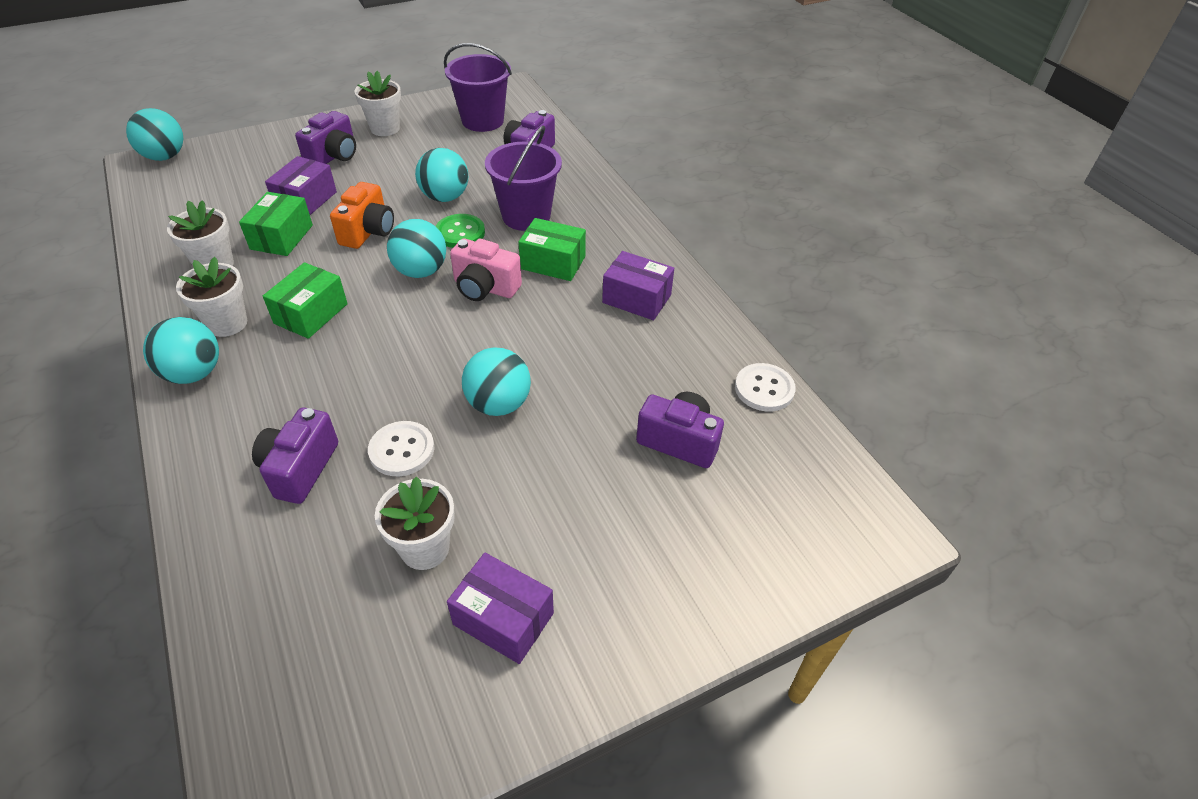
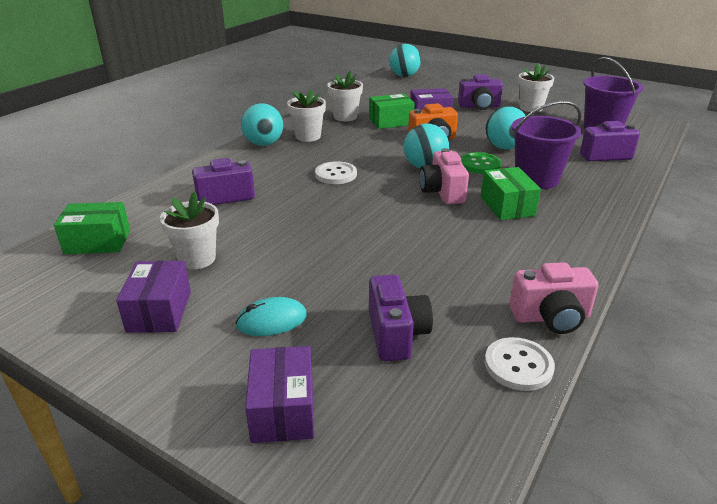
camera: 60 degrees right, 15 degrees down
(311, 313) = (343, 152): green box -> green box (98, 242)
(402, 450) = (268, 220): white button -> white button (336, 174)
(498, 404) = (343, 238): turquoise ball -> none
(594, 523) = (272, 320): none -> turquoise mouse
(636, 299) = (526, 255): purple box -> purple box (283, 409)
(724, 337) = (551, 317): none -> pink camera

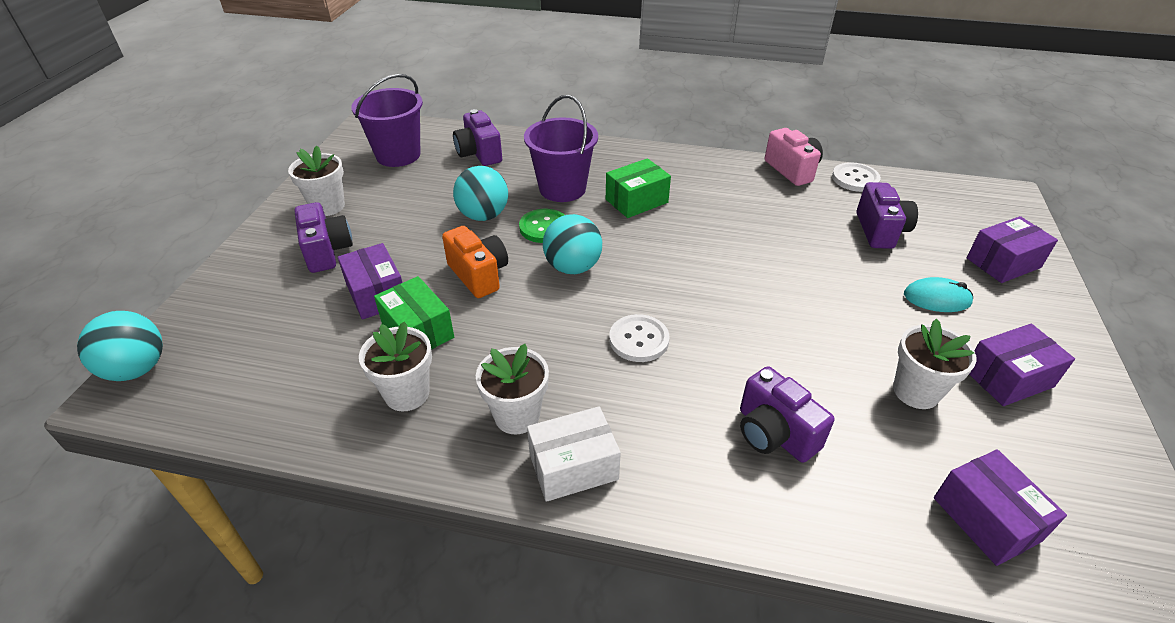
camera: 110 degrees left, 10 degrees up
(98, 242) = (986, 519): green box -> purple box
(264, 144) = (573, 466): turquoise ball -> white box
(272, 320) = (937, 298): turquoise mouse -> turquoise mouse turned 45 degrees counterclockwise
(396, 334) = (880, 231): purple camera -> purple camera turned 120 degrees clockwise
(442, 192) = (632, 244): pink camera -> none

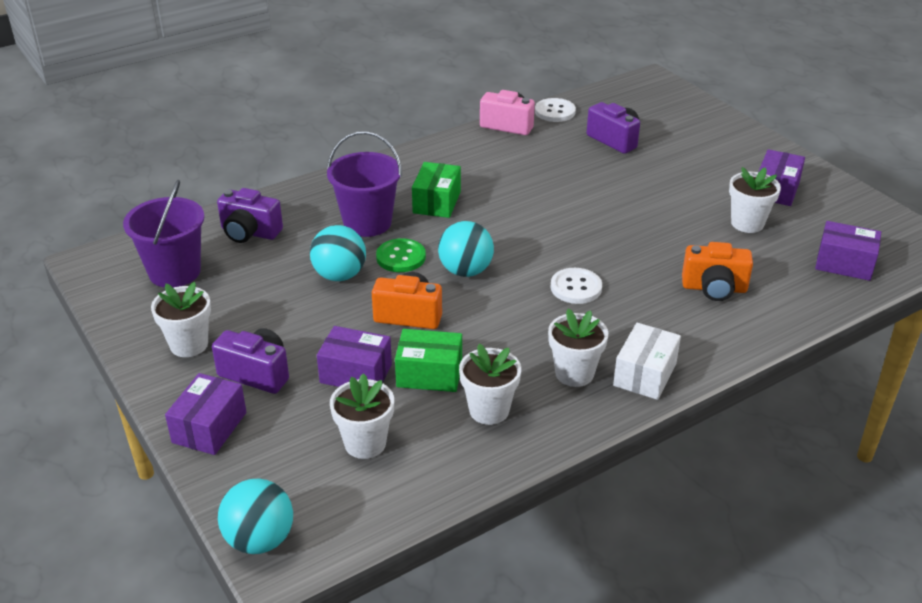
camera: 45 degrees left, 5 degrees down
(296, 351) = (365, 443): none -> white flower pot
(774, 433) = (714, 288): purple camera -> orange camera
(937, 298) = (694, 166): turquoise mouse -> none
(1003, 263) = (700, 125): purple box -> purple box (209, 427)

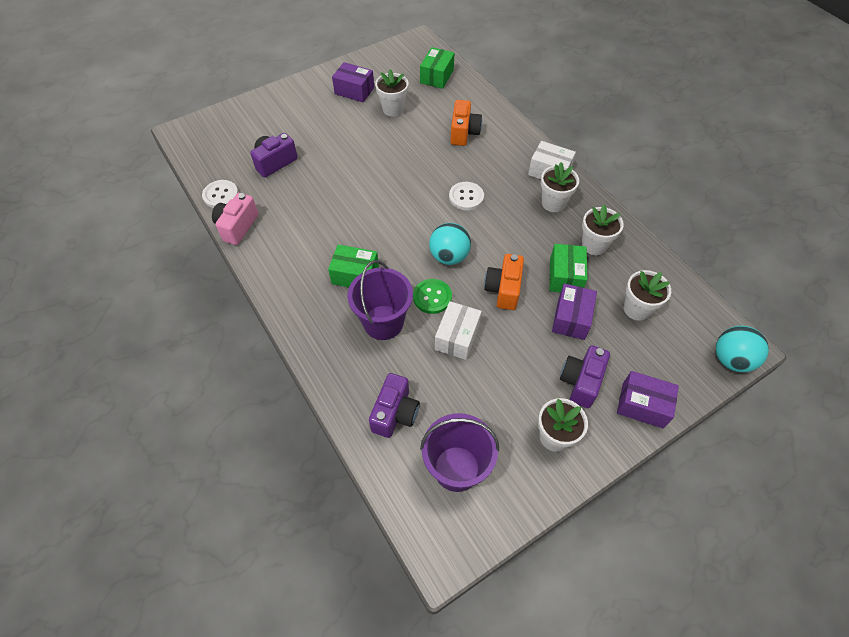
camera: 90 degrees left, 20 degrees up
(339, 275) = (457, 337): turquoise ball -> white box
(844, 263) = (437, 76): purple box -> green box

